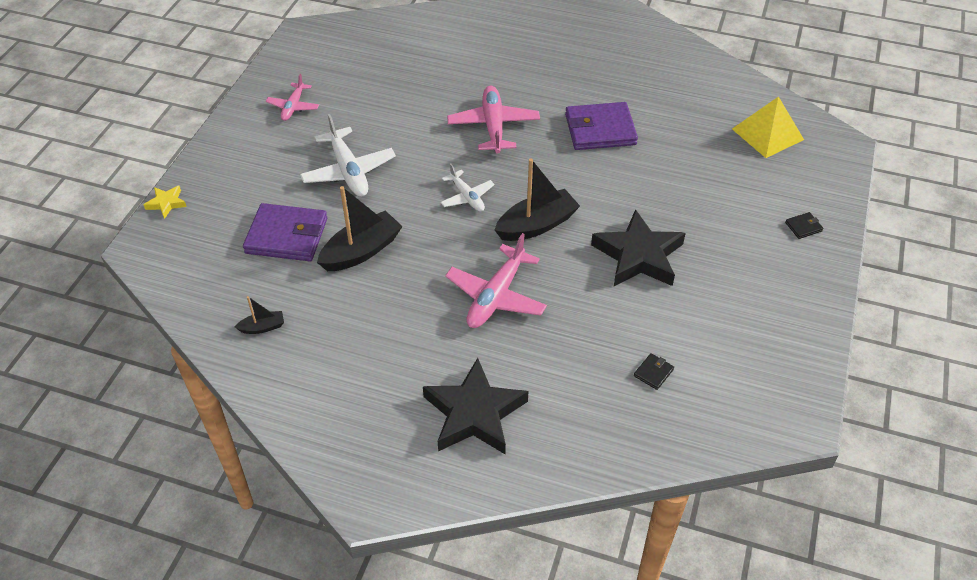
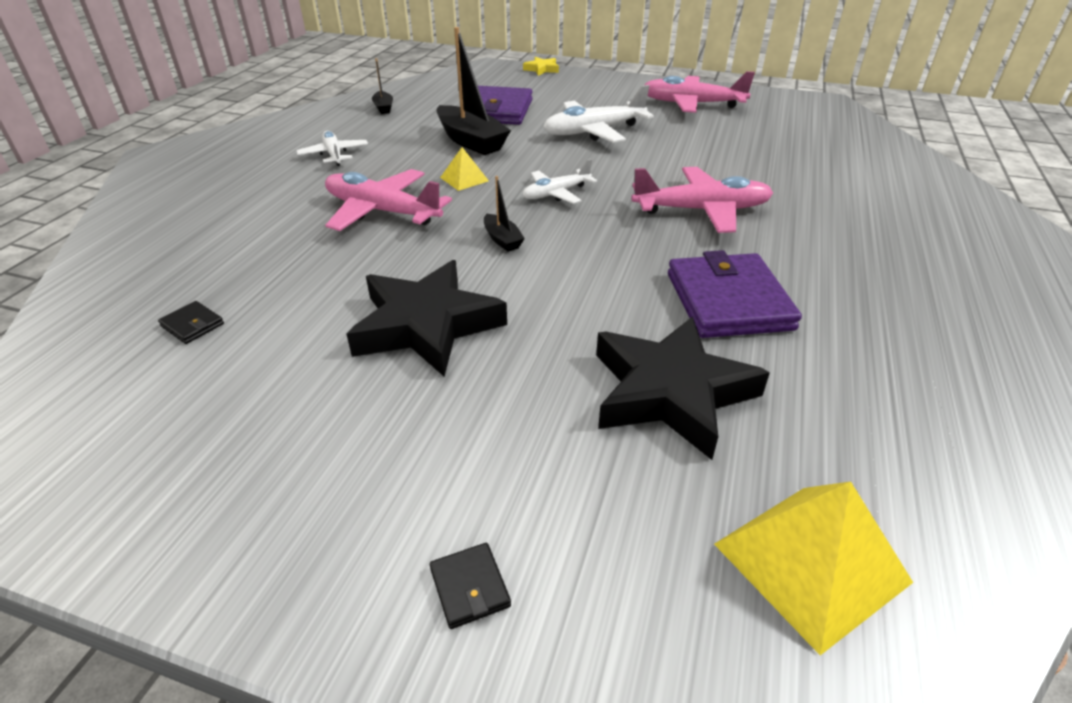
camera: 90 degrees right, 10 degrees down
(293, 107) = (691, 104): pink plane -> pink plane, size x1.67
(383, 348) = (334, 154): none -> white plane
(440, 251) = (464, 179): none -> yellow pyramid
(474, 413) = (219, 199): black star -> black star (670, 392)
(536, 225) = (502, 240): black boat -> black boat, size x0.49

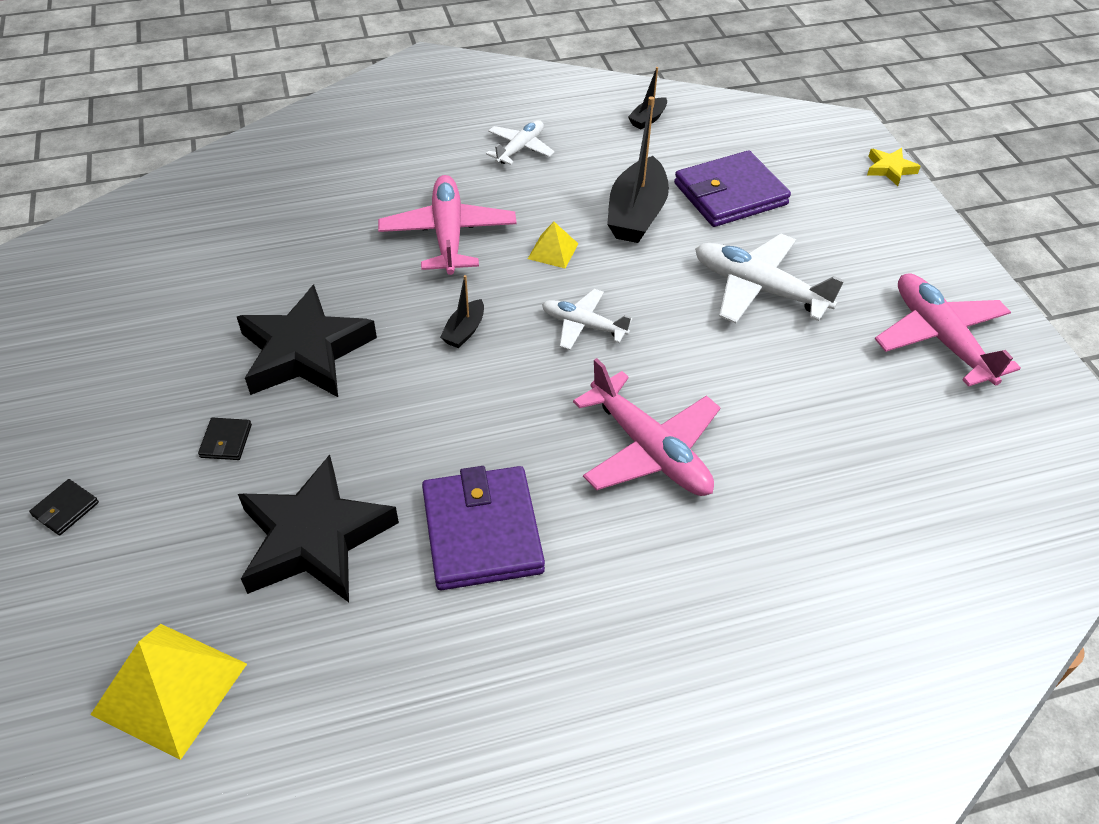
camera: 55 degrees right, 10 degrees up
(192, 325) = (224, 236): black wallet -> black wallet (226, 441)
(728, 301) = (482, 531): purple wallet -> purple wallet turned 60 degrees counterclockwise

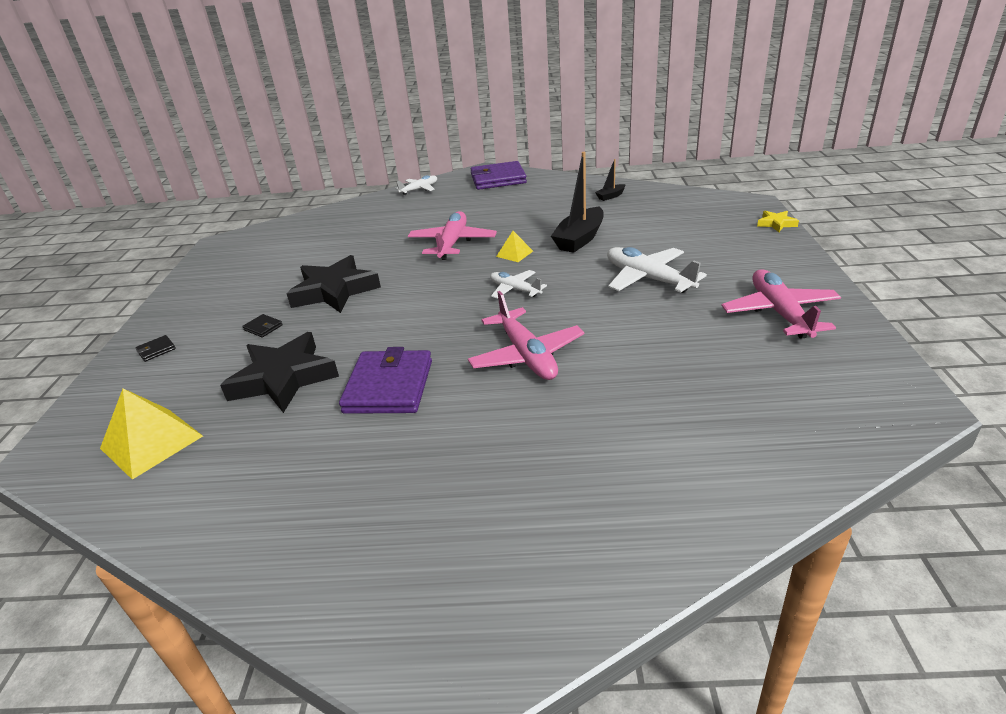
camera: 20 degrees right, 15 degrees down
(226, 441) = (263, 327): black wallet -> black wallet turned 75 degrees counterclockwise
(464, 331) = (436, 287): black boat -> none
(520, 148) = (520, 207): white plane -> white plane (419, 189)
(730, 194) = (650, 232): purple wallet -> purple wallet (498, 179)

